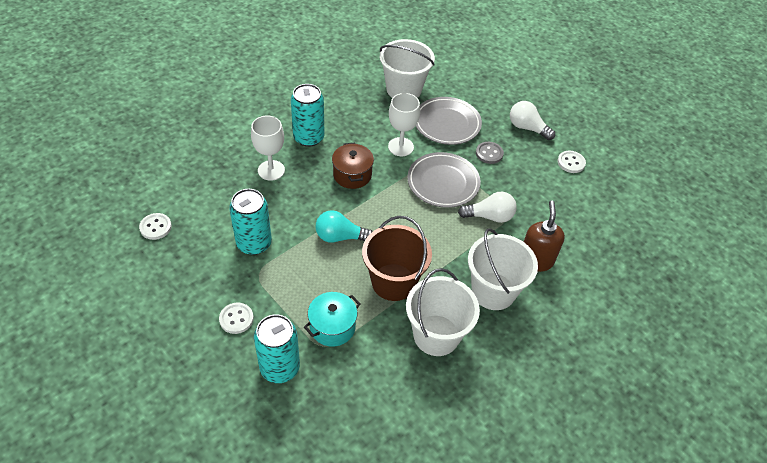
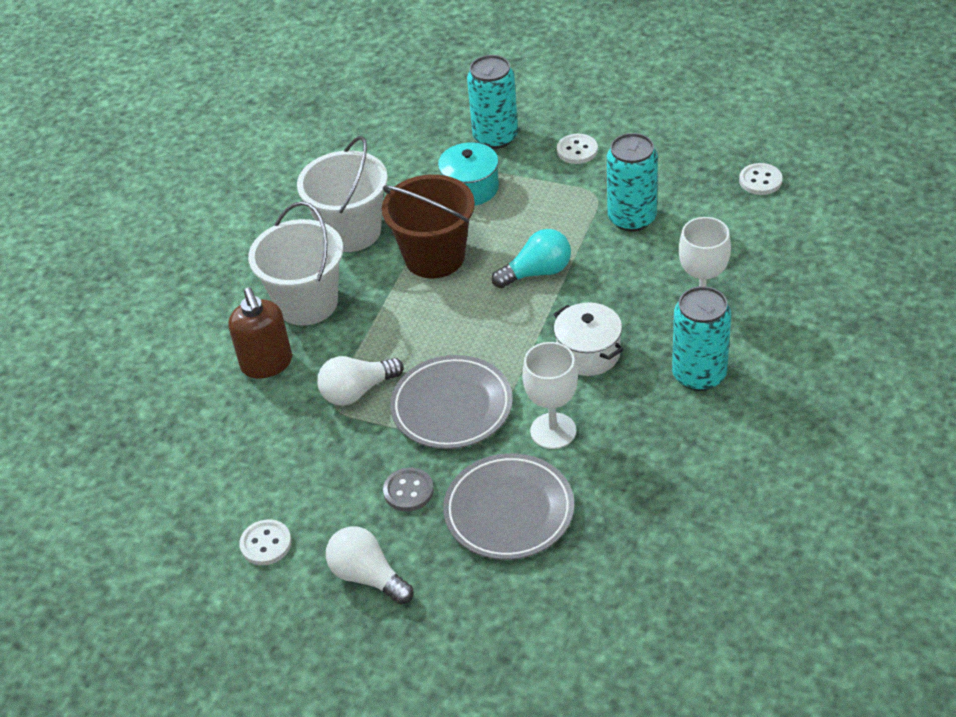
camera: 160 degrees right, 5 degrees down
(352, 175) = (588, 353): brown pot -> white pot
(404, 89) = (629, 542): white bucket -> none
(527, 128) = (368, 576): white light bulb -> white light bulb turned 150 degrees counterclockwise

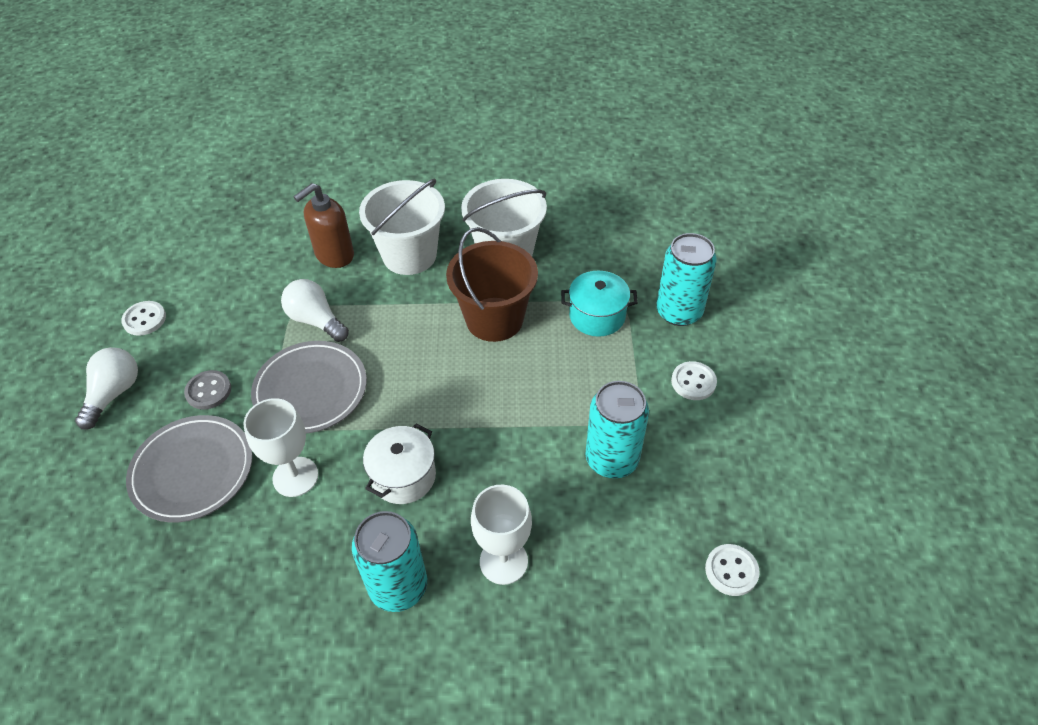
camera: 65 degrees right, 5 degrees up
(537, 272) = (502, 402): turquoise light bulb -> none

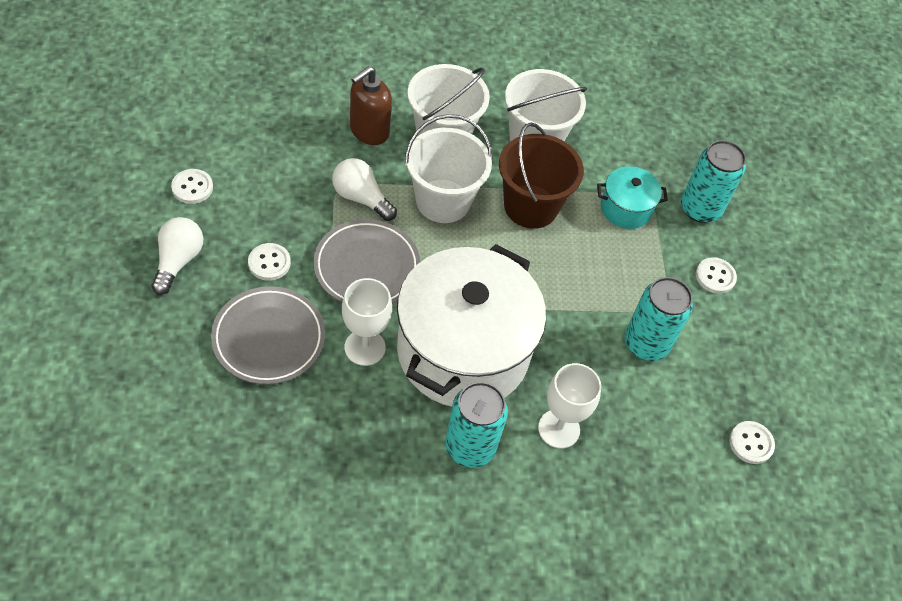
camera: 10 degrees left, 5 degrees up
(208, 391) = (269, 263): grey button -> white button
(401, 319) = (443, 201): none -> white bucket
(403, 476) = (463, 351): white pot -> white pot, size x2.26

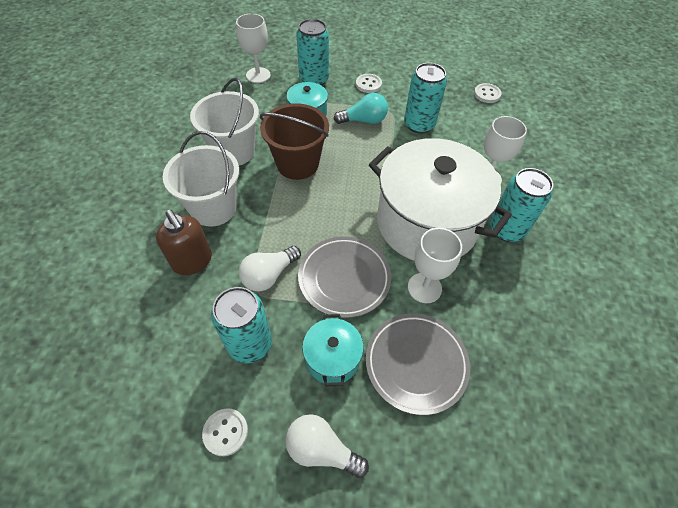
camera: 75 degrees left, 0 degrees up
(269, 263) = (332, 358): white button -> turquoise pot
(279, 193) = (250, 344): none -> turquoise can
(443, 201) = (283, 217): white bucket -> none
(633, 274) = (364, 120): none -> turquoise light bulb
(687, 144) = (258, 75): none -> white goblet

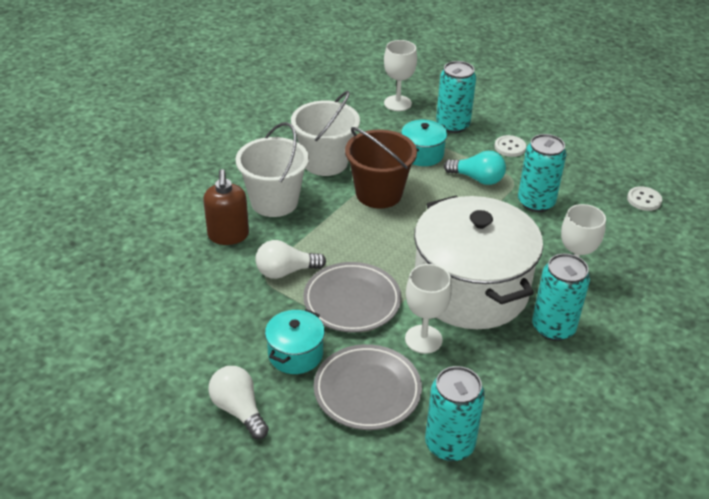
camera: 30 degrees right, 15 degrees down
(225, 432) = (173, 363): white button -> none
(250, 344) = (234, 314): turquoise can -> turquoise can (449, 444)

